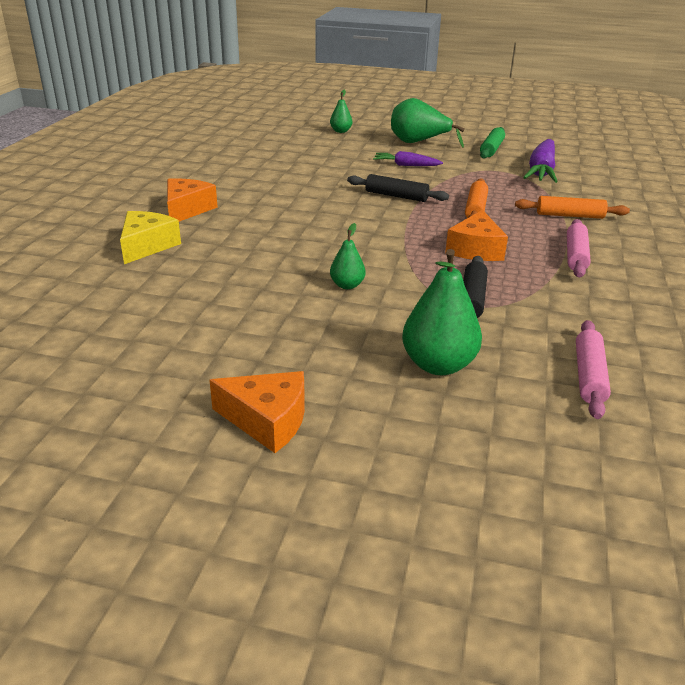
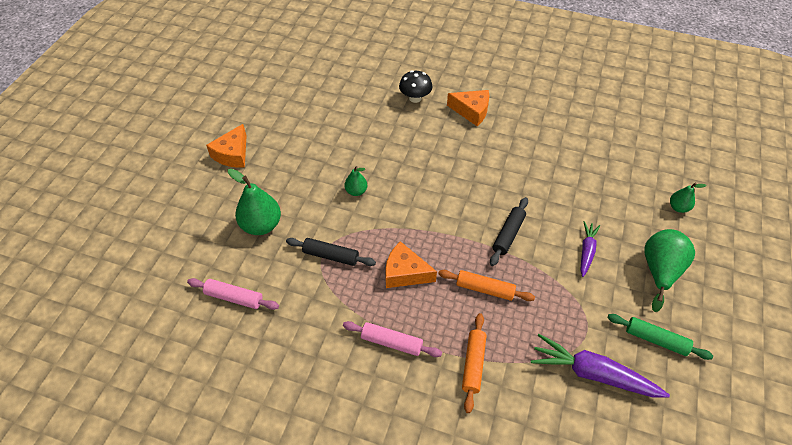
camera: 95 degrees right, 20 degrees up
(147, 246) = (415, 98): yellow cheese -> black mushroom

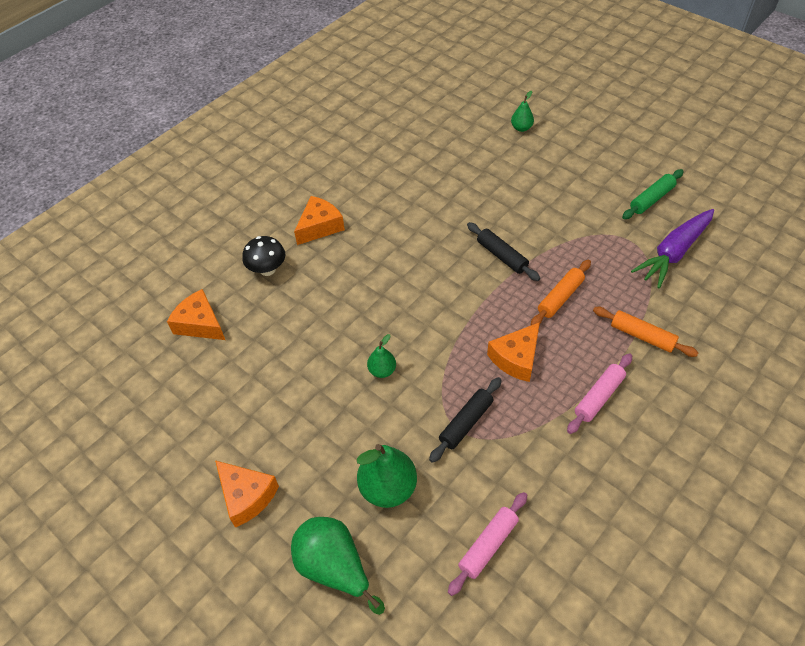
camera: 65 degrees left, 0 degrees up
(352, 83) = (200, 324): none -> orange cheese
(586, 251) = (544, 207): purple carrot -> none
(659, 271) = (584, 168): green pear -> green pear (334, 567)

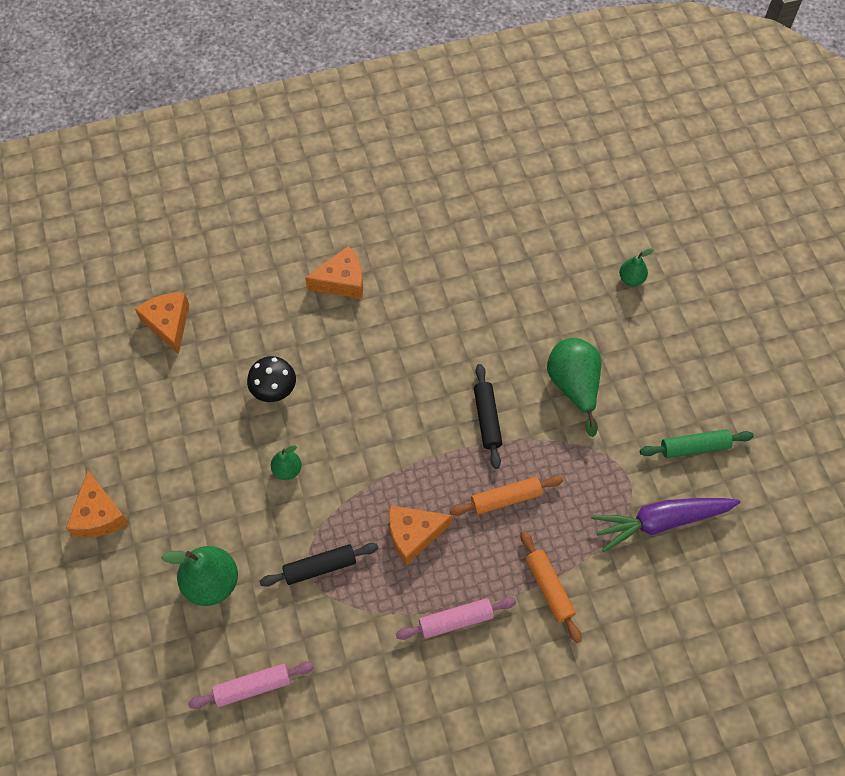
camera: 30 degrees right, 10 degrees up
(267, 269) = (262, 301): black mushroom -> black mushroom (274, 390)
(334, 567) = (122, 622): green pear -> green pear (574, 386)

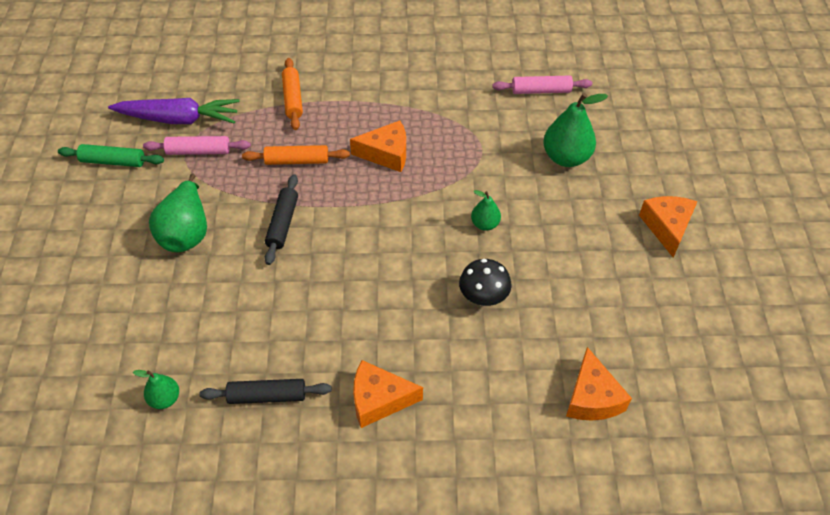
camera: 165 degrees left, 10 degrees down
(320, 567) = (472, 149): black rolling pin -> black rolling pin (267, 396)
(455, 620) = (374, 95): pink rolling pin -> pink rolling pin (198, 151)
(631, 279) = (60, 321): green pear -> green pear (165, 399)

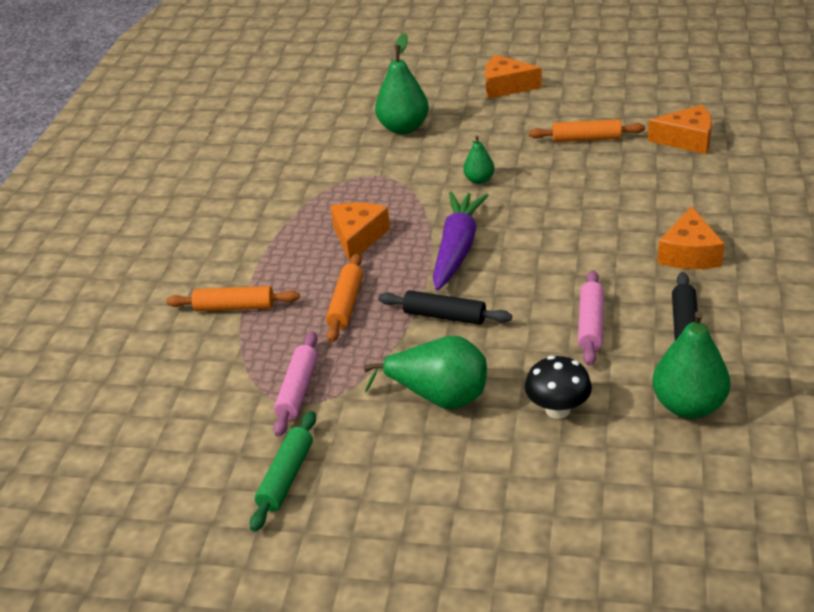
camera: 75 degrees left, 15 degrees down
(165, 399) = (688, 406): green pear -> green pear, size x1.84
(178, 119) = (227, 412): purple carrot -> purple carrot (457, 249)
(483, 297) = (572, 187): black mushroom -> black mushroom (558, 409)
(541, 91) = (303, 134): pink rolling pin -> pink rolling pin (591, 324)
(575, 304) = (586, 139): none -> orange rolling pin

